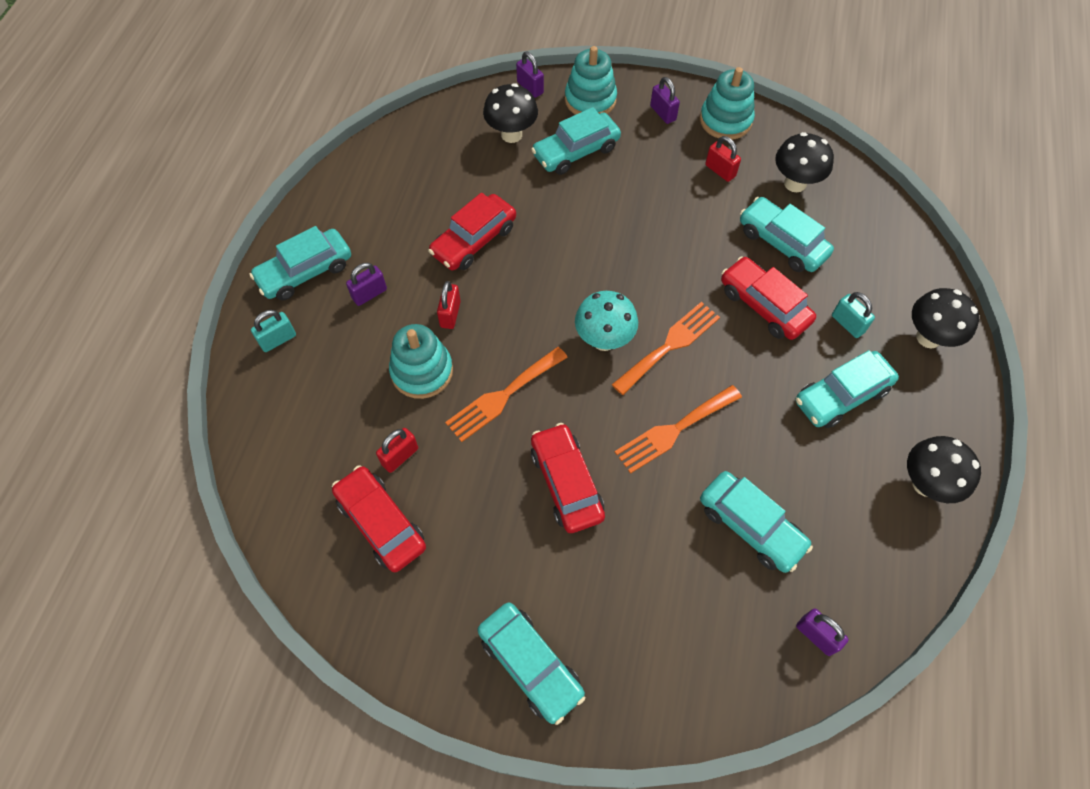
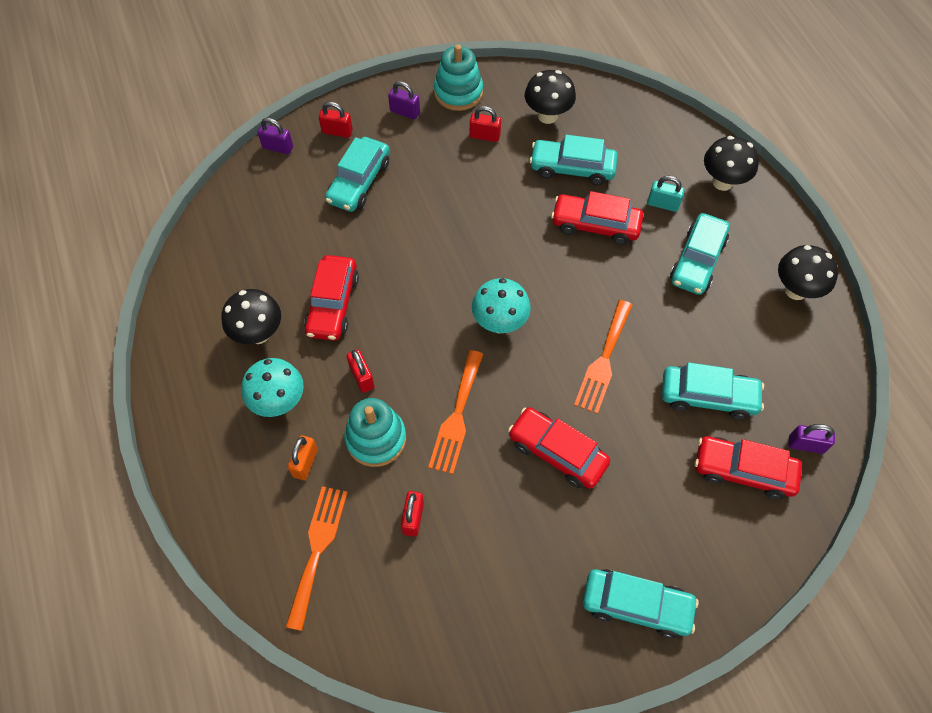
camera: 35 degrees left, 0 degrees up
(278, 340) = (229, 491): turquoise padlock -> none
(305, 272) = (205, 418): turquoise car -> none
(351, 355) = (305, 463): none -> orange padlock
(369, 294) = (279, 402): purple padlock -> turquoise mushroom
(381, 523) = (441, 580): red car -> red car (743, 471)
(511, 134) = (293, 196): black mushroom -> black mushroom (258, 334)
(590, 100) = (337, 131): turquoise stacking toy -> red padlock
(670, 345) = (551, 297): orange fork -> orange fork (317, 549)

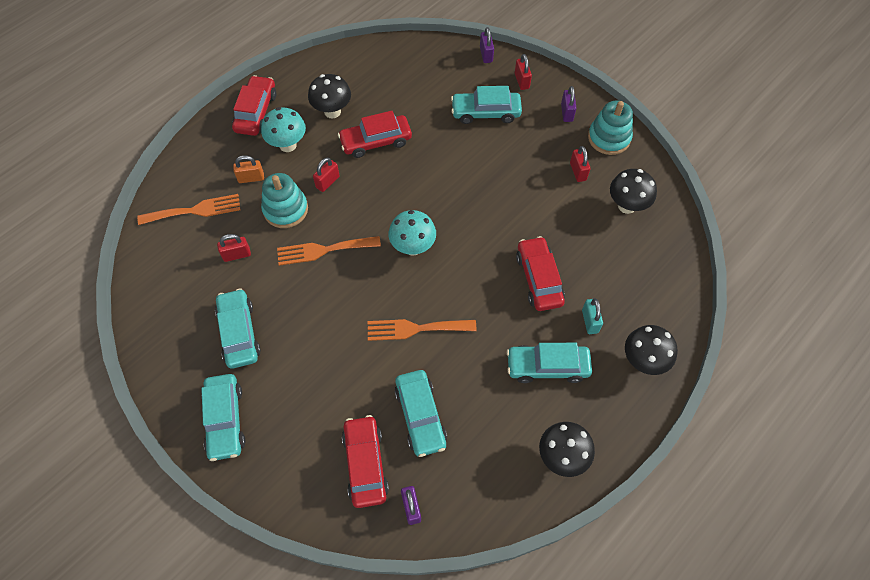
camera: 65 degrees right, 0 degrees up
(557, 452) = (324, 325): red car -> red car (256, 112)
(572, 168) = (585, 242): turquoise car -> turquoise car (239, 333)

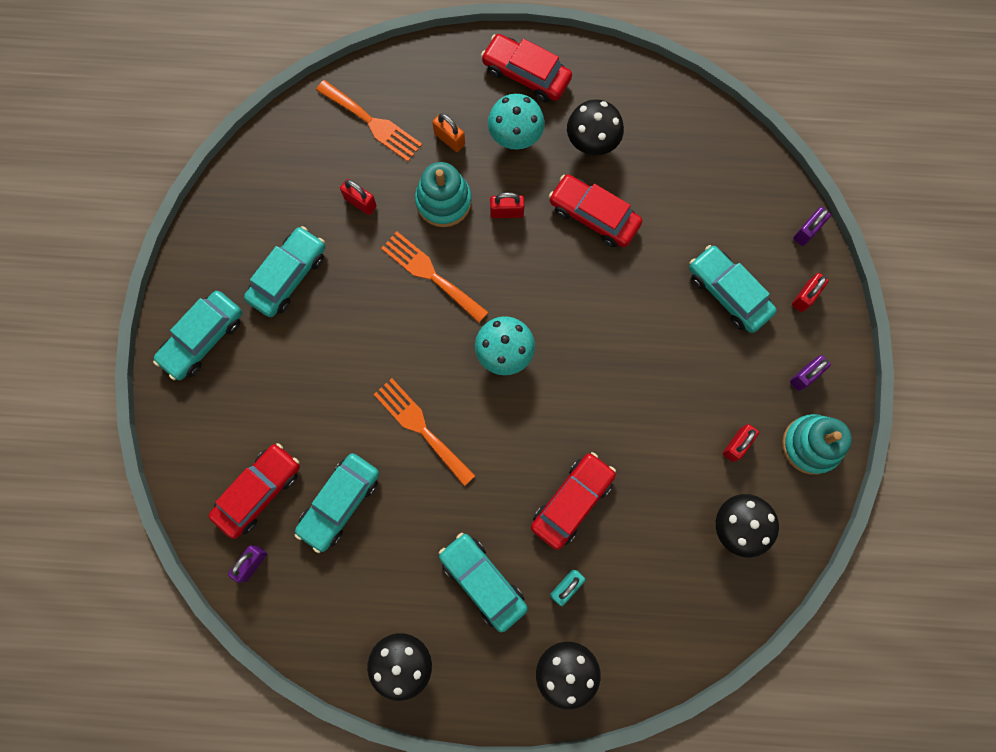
camera: 50 degrees right, 15 degrees up
(256, 112) = (526, 74): red car -> red car turned 120 degrees counterclockwise

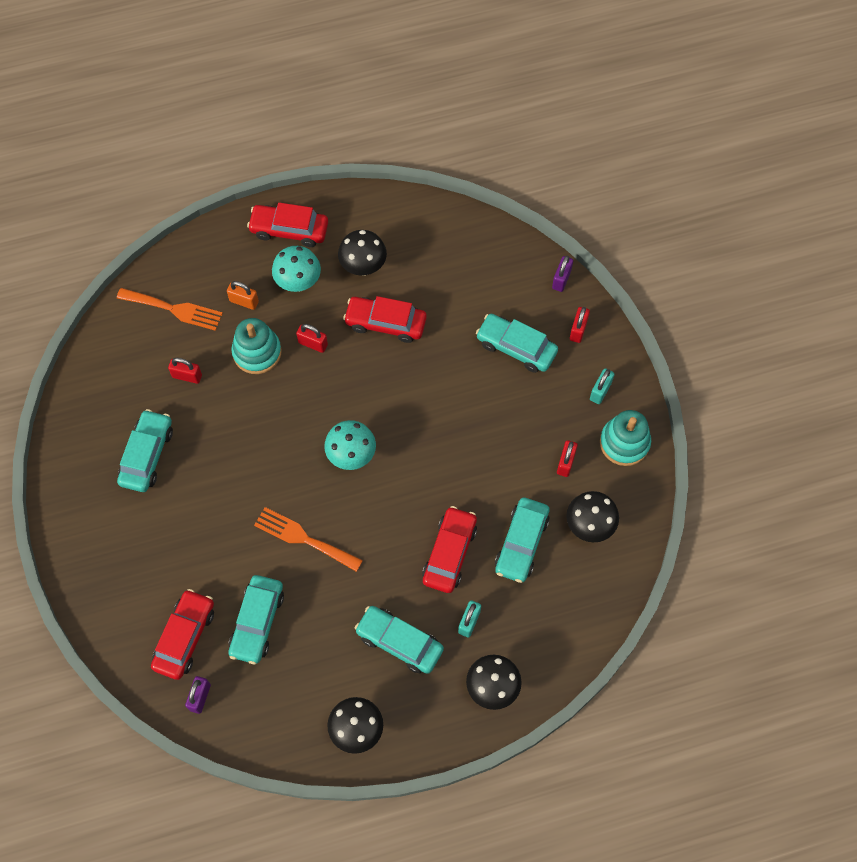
camera: 20 degrees left, 10 degrees down
(202, 338) = (91, 530): turquoise car -> turquoise car (521, 543)
(430, 274) = (267, 414): orange fork -> none
(507, 212) = (313, 343): red padlock -> red padlock turned 45 degrees clockwise
(805, 376) = (600, 391): purple padlock -> turquoise padlock

